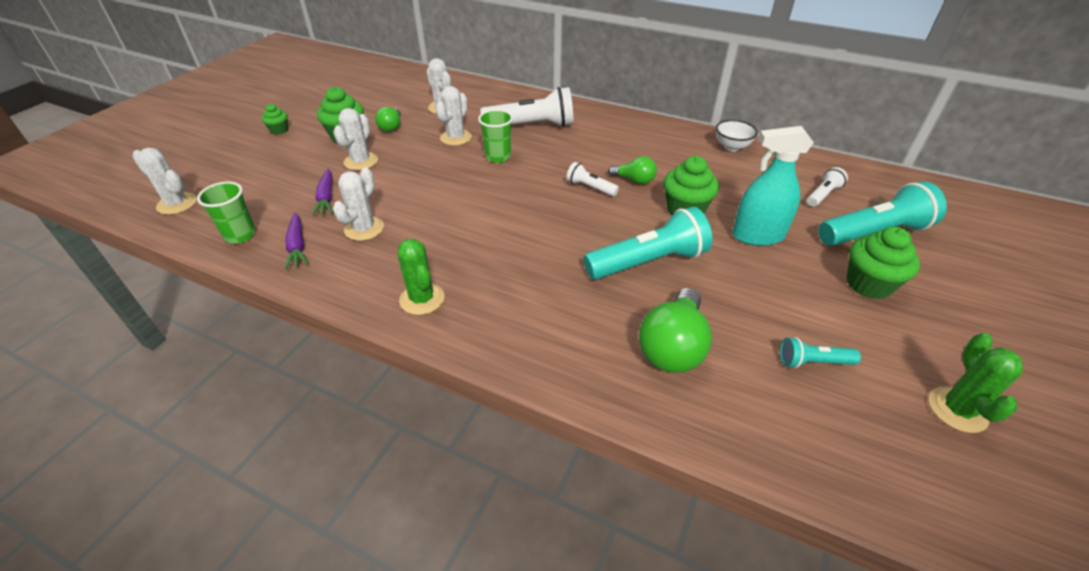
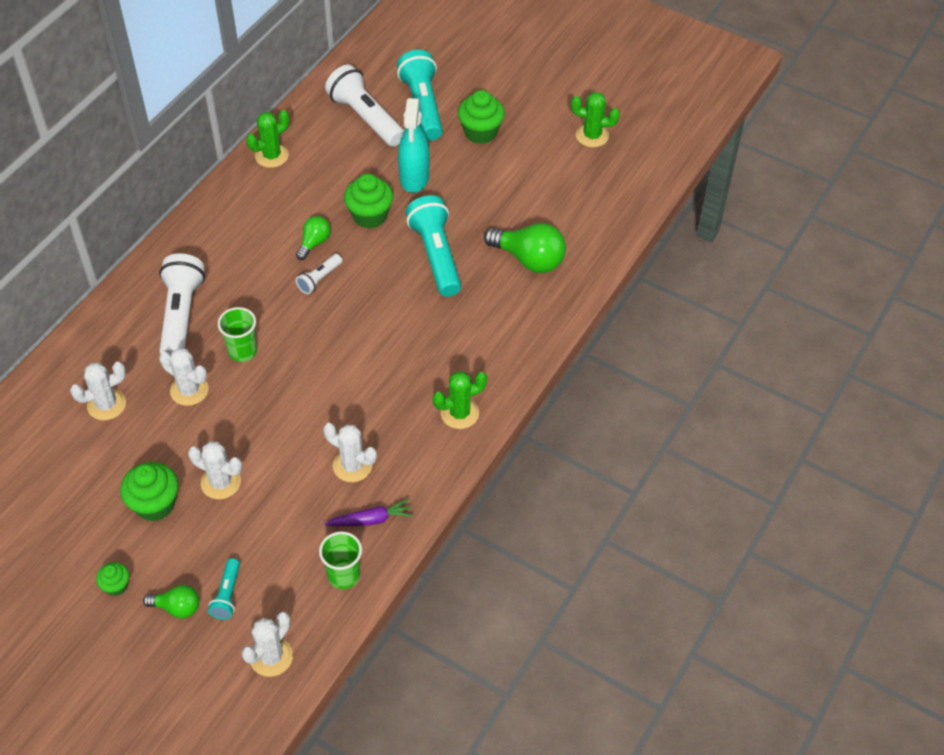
camera: 85 degrees left, 10 degrees up
(326, 197) = (290, 507): purple carrot -> none
(391, 127) = (144, 458): green light bulb -> green light bulb (177, 607)
(732, 147) = (271, 156): white bowl -> green cactus
(812, 362) = (549, 189): turquoise flashlight -> turquoise flashlight (227, 595)
(823, 195) = (366, 118): white flashlight -> white flashlight, size x2.00

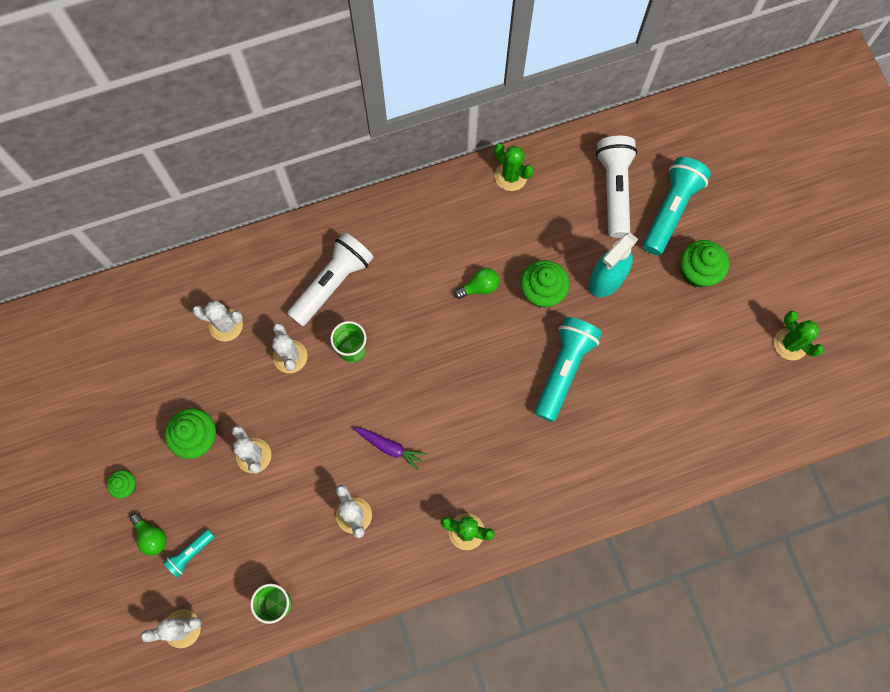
camera: 40 degrees right, 20 degrees up
(271, 156) = (511, 176): green cactus -> green cactus turned 45 degrees clockwise
(319, 279) = (457, 325): white flashlight -> none
(371, 520) = (331, 572): purple carrot -> purple carrot (389, 447)
(529, 259) = (635, 429): green light bulb -> none

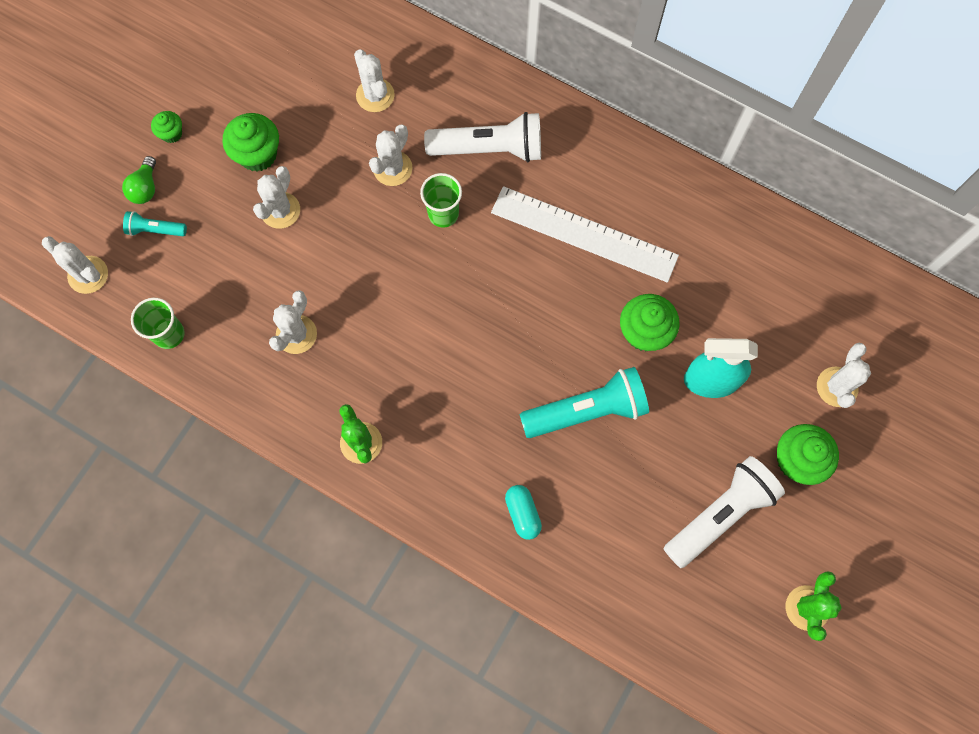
camera: 50 degrees right, 0 degrees up
(389, 447) = (382, 316): purple carrot -> none
(444, 273) = (584, 234): none -> white ruler
(479, 287) = (598, 274): green light bulb -> none
(511, 176) = (731, 216): green cactus -> none
(598, 465) = (522, 513): none -> turquoise capsule
(614, 190) = (807, 318): white flashlight -> white flashlight (720, 514)
(671, 210) = (837, 387): turquoise flashlight -> white cactus

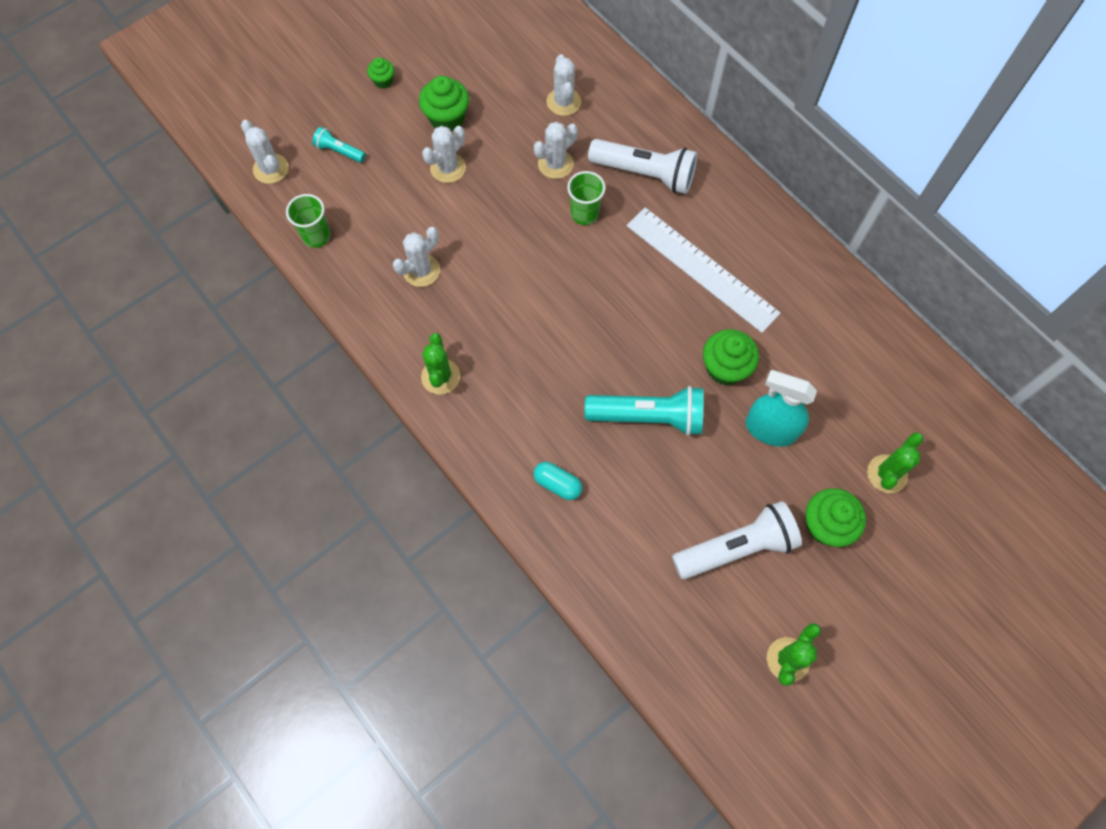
camera: 20 degrees right, 5 degrees down
(145, 188) = (344, 116): green light bulb -> none
(522, 513) = (557, 484): turquoise capsule -> turquoise capsule turned 60 degrees counterclockwise
(837, 387) = (887, 474): white cactus -> green cactus

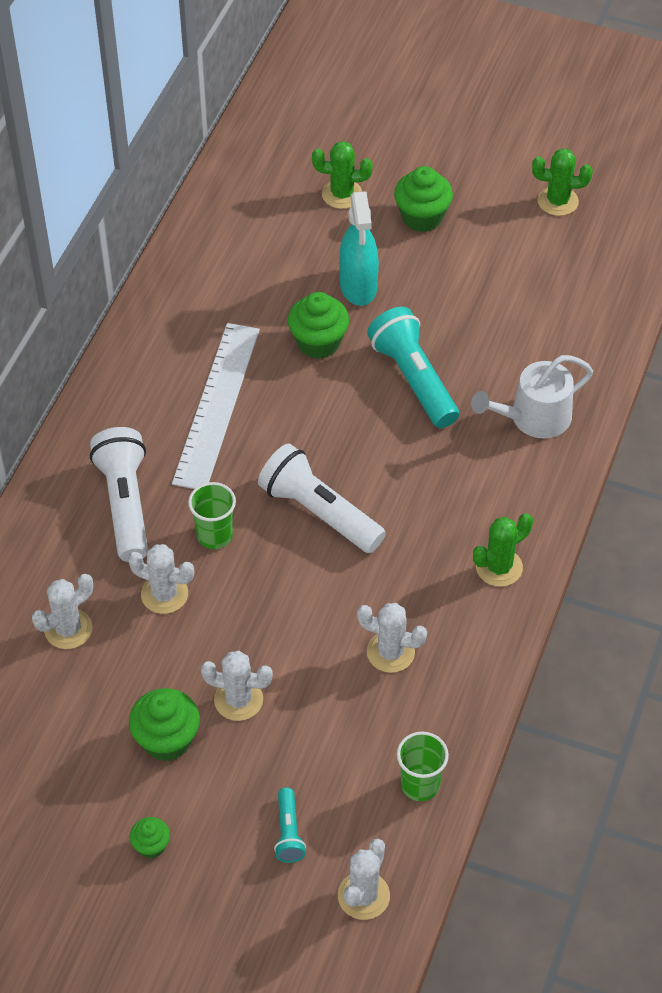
camera: 120 degrees left, 15 degrees down
(557, 484) = (534, 417): turquoise capsule -> white watering can
(736, 548) = (490, 267): white flashlight -> white flashlight (319, 512)

